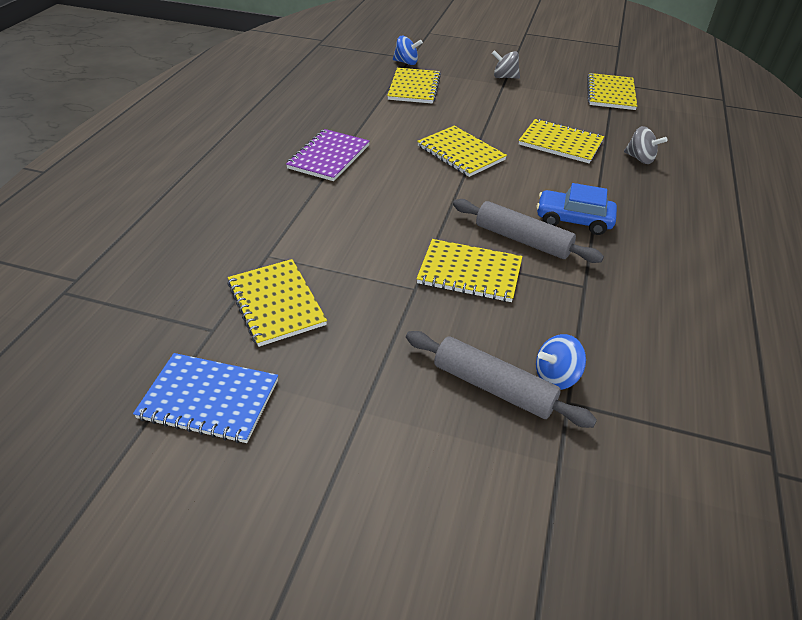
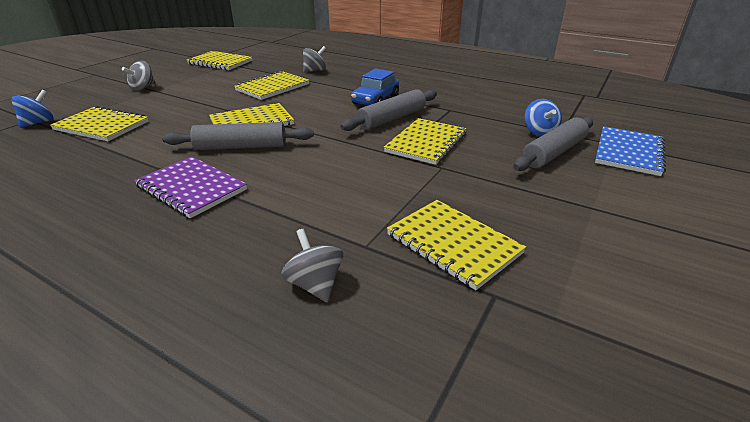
camera: 75 degrees left, 10 degrees down
(209, 399) = (606, 299): blue notebook -> blue notebook (629, 152)
(219, 239) = (315, 284): none -> grey spinning top
(276, 303) = (453, 244): yellow notebook -> yellow notebook turned 60 degrees clockwise
(406, 160) = (241, 147): none -> grey rolling pin

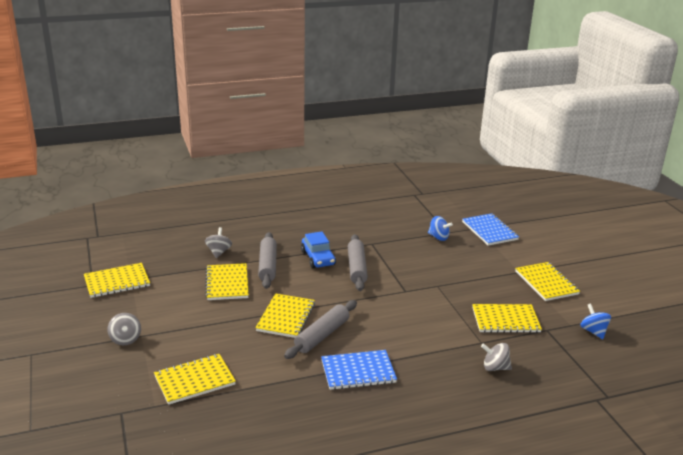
camera: 50 degrees left, 5 degrees down
(38, 123) = (137, 409): blue spinning top -> blue spinning top (593, 331)
(191, 188) = (358, 371): purple notebook -> blue notebook
(426, 143) = (404, 275): yellow notebook -> yellow notebook (546, 283)
(553, 153) = (464, 248): grey rolling pin -> grey rolling pin (267, 266)

